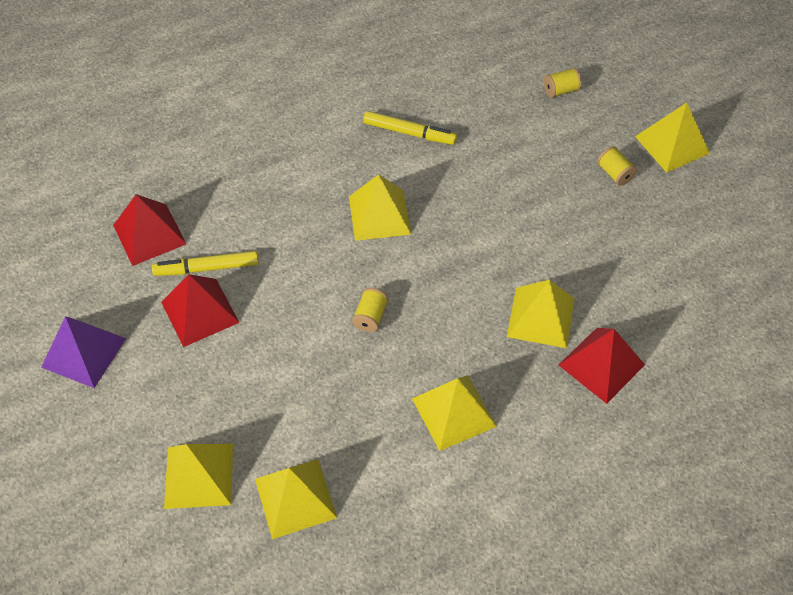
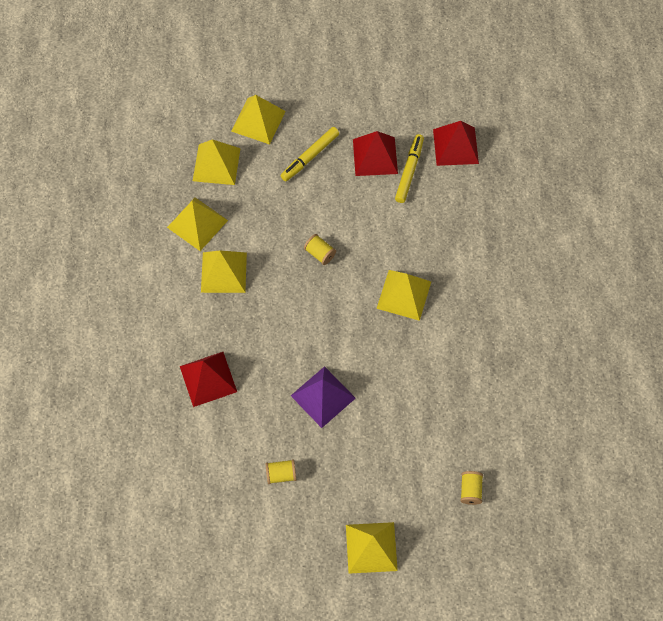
camera: 115 degrees right, 10 degrees up
(84, 352) = (376, 86): purple pyramid -> purple pyramid (323, 396)
(409, 133) = (475, 350): yellow marker -> yellow marker (310, 157)
(540, 317) = (264, 359): yellow pyramid -> yellow pyramid (197, 223)
(614, 174) = (363, 483): yellow spool -> yellow spool (281, 474)

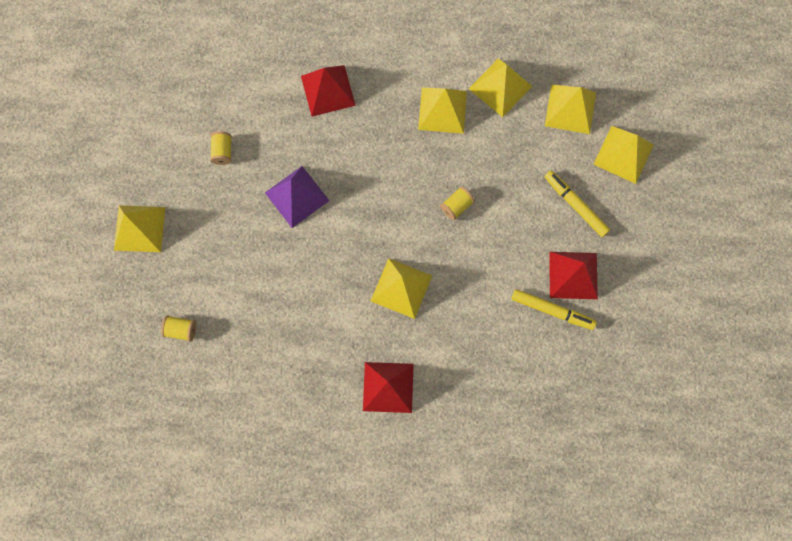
camera: 95 degrees right, 10 degrees up
(455, 146) = (582, 367): red pyramid -> red pyramid (388, 387)

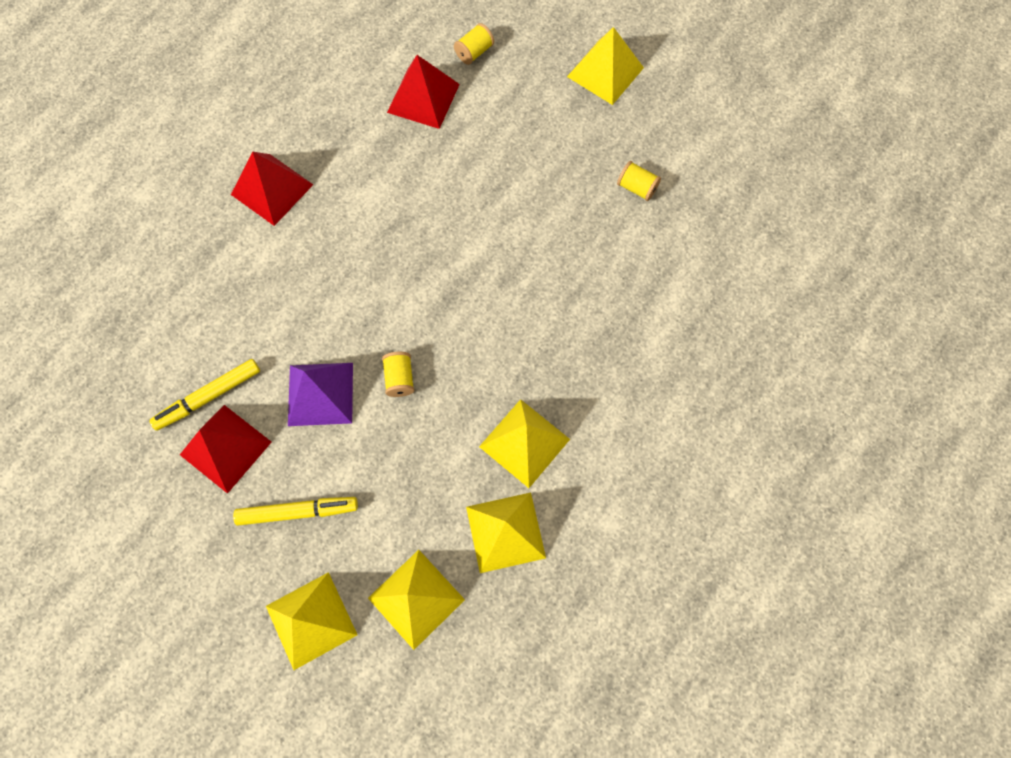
camera: 125 degrees right, 5 degrees down
(297, 196) = (533, 227): purple pyramid -> purple pyramid (320, 393)
(328, 90) = (637, 333): red pyramid -> red pyramid (423, 98)
(401, 288) = (357, 264): yellow pyramid -> none

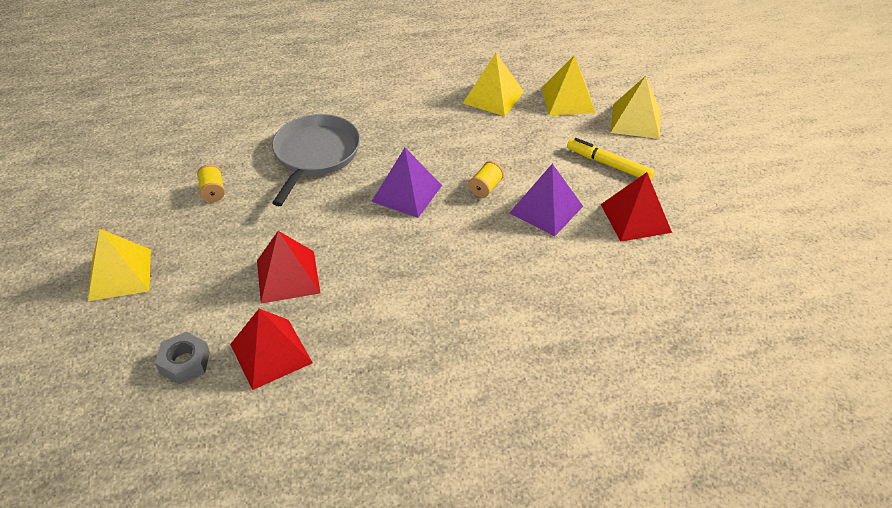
camera: 140 degrees left, 25 degrees down
(208, 397) = (629, 252): yellow marker -> none
(272, 189) = (468, 364): red pyramid -> red pyramid (288, 276)
(467, 315) = (407, 193): none -> purple pyramid
(474, 52) = (185, 362): yellow spool -> grey nut
(524, 443) = (442, 121): yellow pyramid -> none
(600, 295) = (315, 155): none -> grey pan

